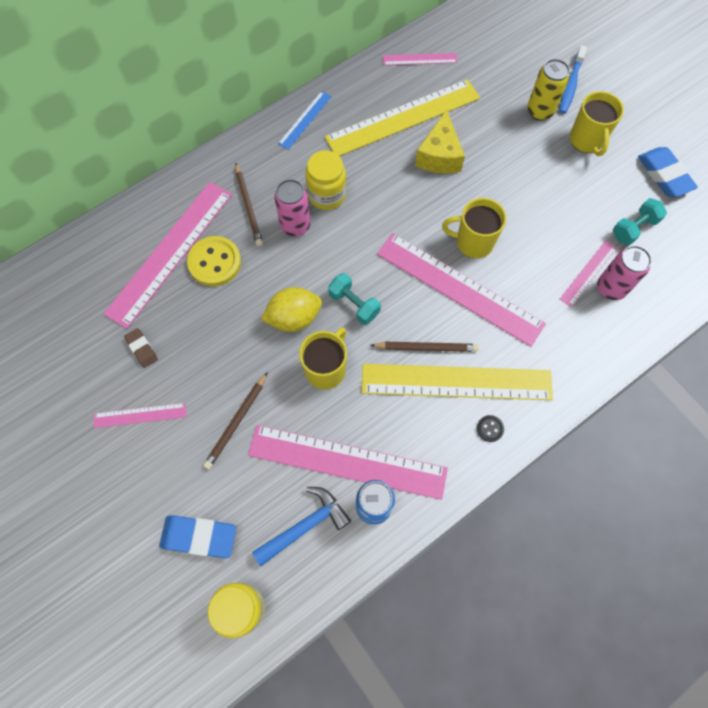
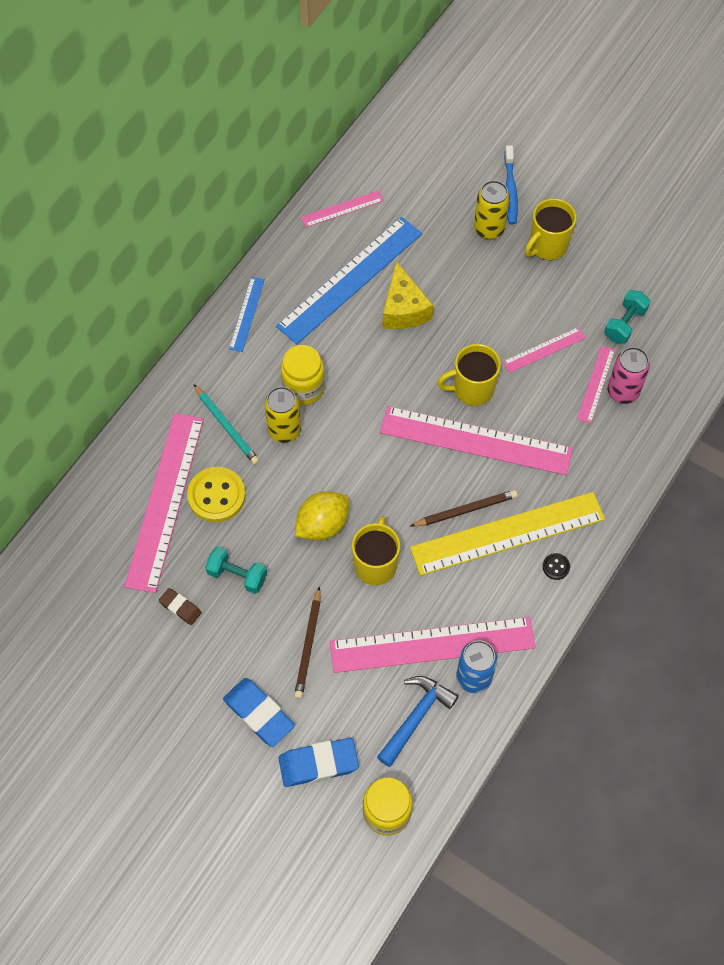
camera: 20 degrees left, 5 degrees down
(140, 415) = (208, 672): pink ruler -> pink ruler (544, 349)
(248, 207) = (226, 426): brown pencil -> turquoise pencil
(295, 226) = (284, 430): pink can -> yellow can
(354, 304) = (377, 491): turquoise dumbbell -> turquoise dumbbell (237, 575)
(403, 117) = (349, 279): yellow ruler -> blue ruler
(586, 140) = (547, 246): yellow mug -> yellow mug turned 75 degrees clockwise
(664, 175) = (636, 259): blue eraser -> blue eraser (259, 714)

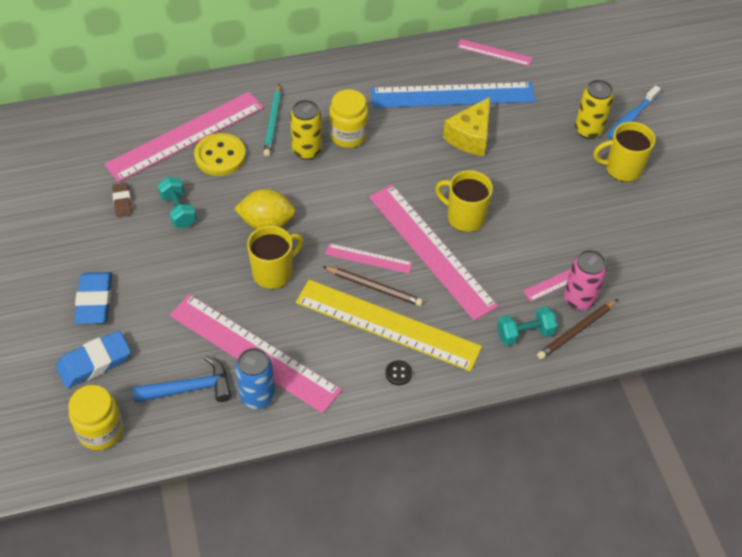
camera: 40 degrees right, 10 degrees down
(246, 314) = (360, 69): blue ruler -> none
(308, 645) = (173, 286): brown pencil -> brown pencil (576, 331)
(318, 764) = (94, 362): blue eraser -> blue eraser turned 60 degrees counterclockwise
(544, 349) = (546, 230): pink ruler -> pink ruler (368, 258)
(625, 324) = (630, 257): turquoise dumbbell -> turquoise dumbbell (525, 333)

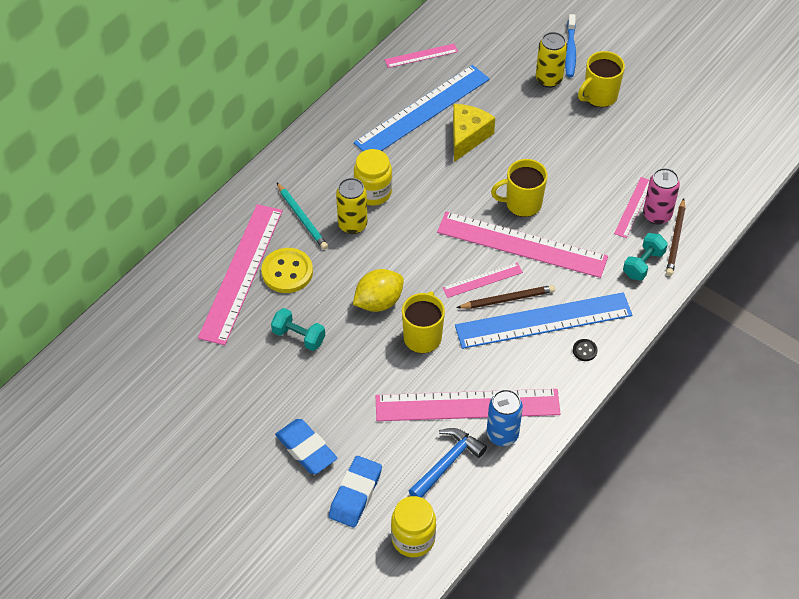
camera: 35 degrees left, 0 degrees up
(122, 202) = (245, 359): brown eraser -> none
(387, 325) = (543, 321): yellow ruler -> blue ruler
(470, 137) = (467, 137): yellow cheese -> yellow cheese turned 150 degrees counterclockwise

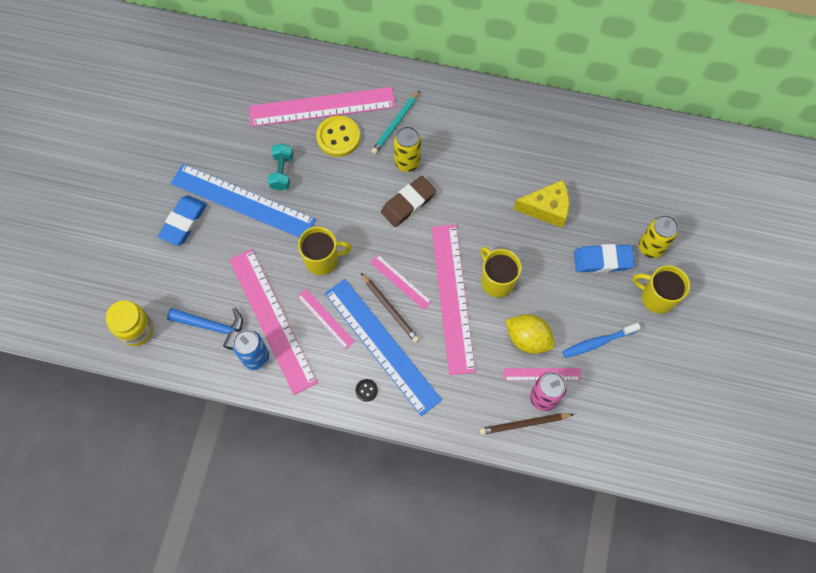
camera: 65 degrees right, 15 degrees up
(355, 494) = (159, 273): blue eraser -> blue eraser (602, 260)
(373, 192) = (448, 163): yellow jar -> none
(378, 302) = (341, 213): yellow lemon -> yellow lemon (527, 339)
(399, 241) = (408, 203): none -> brown eraser
(421, 56) = (616, 136): pink ruler -> pink ruler (325, 318)
(422, 110) = (555, 162): blue ruler -> blue ruler (243, 201)
(570, 51) = (696, 252): blue toothbrush -> blue toothbrush (598, 342)
(643, 264) = (482, 405): turquoise dumbbell -> none

